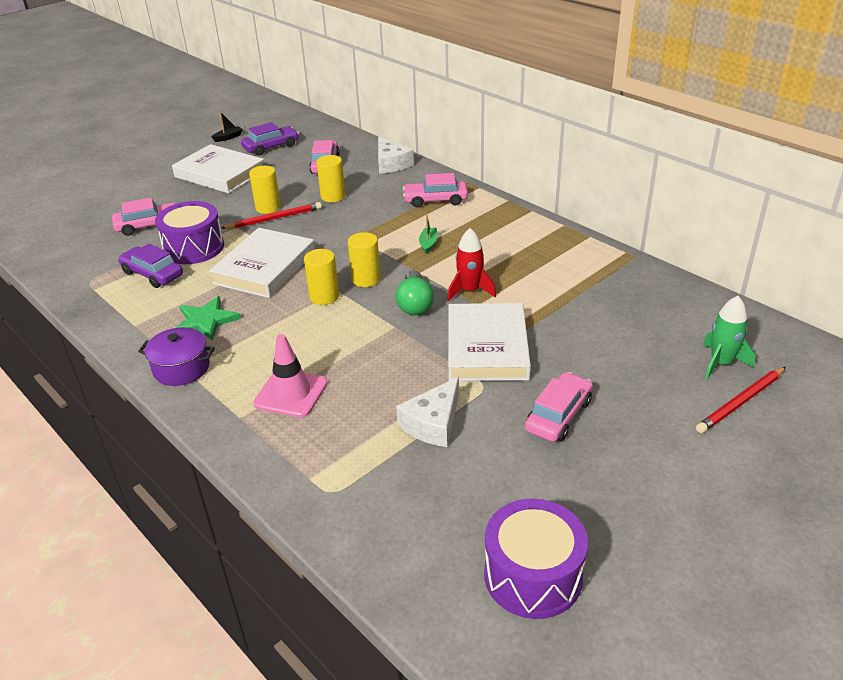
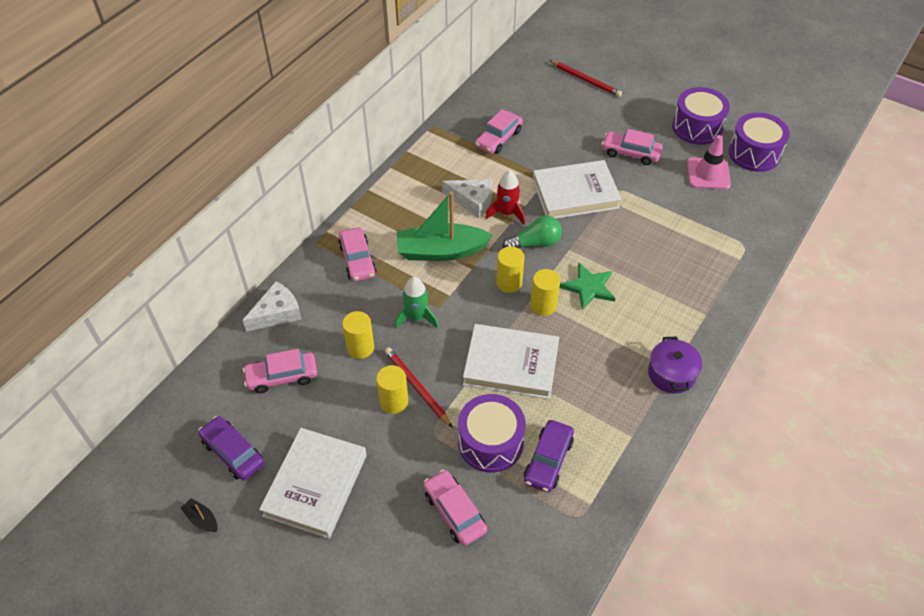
camera: 105 degrees left, 15 degrees up
(205, 321) = (606, 381): green star -> green star (589, 287)
(291, 393) = (668, 292): pink traffic cone -> pink traffic cone (708, 174)
(428, 244) = (441, 251): green boat -> green boat, size x2.48
(433, 423) = (663, 209): white cheese -> white cheese (472, 201)
(605, 301) = (498, 138): none -> pink car
(613, 512) = (697, 127): none -> purple drum
(721, 363) = (551, 86): green rocket -> green rocket (416, 318)

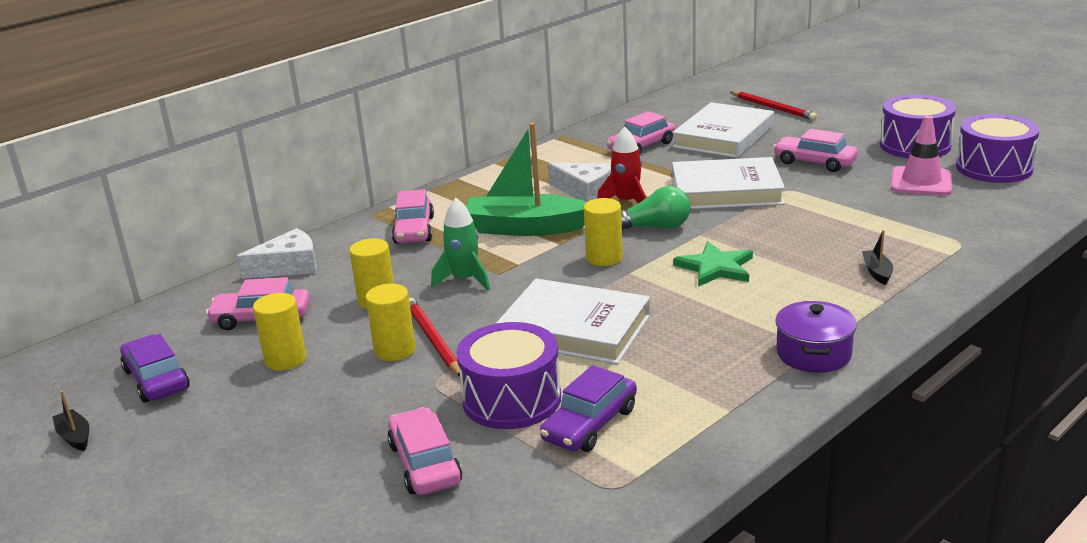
camera: 15 degrees right, 25 degrees down
(316, 485) = (244, 419): white book -> white book (723, 136)
(543, 305) = (644, 279): yellow cylinder -> yellow cylinder (285, 359)
(696, 283) = (877, 272): none -> black boat

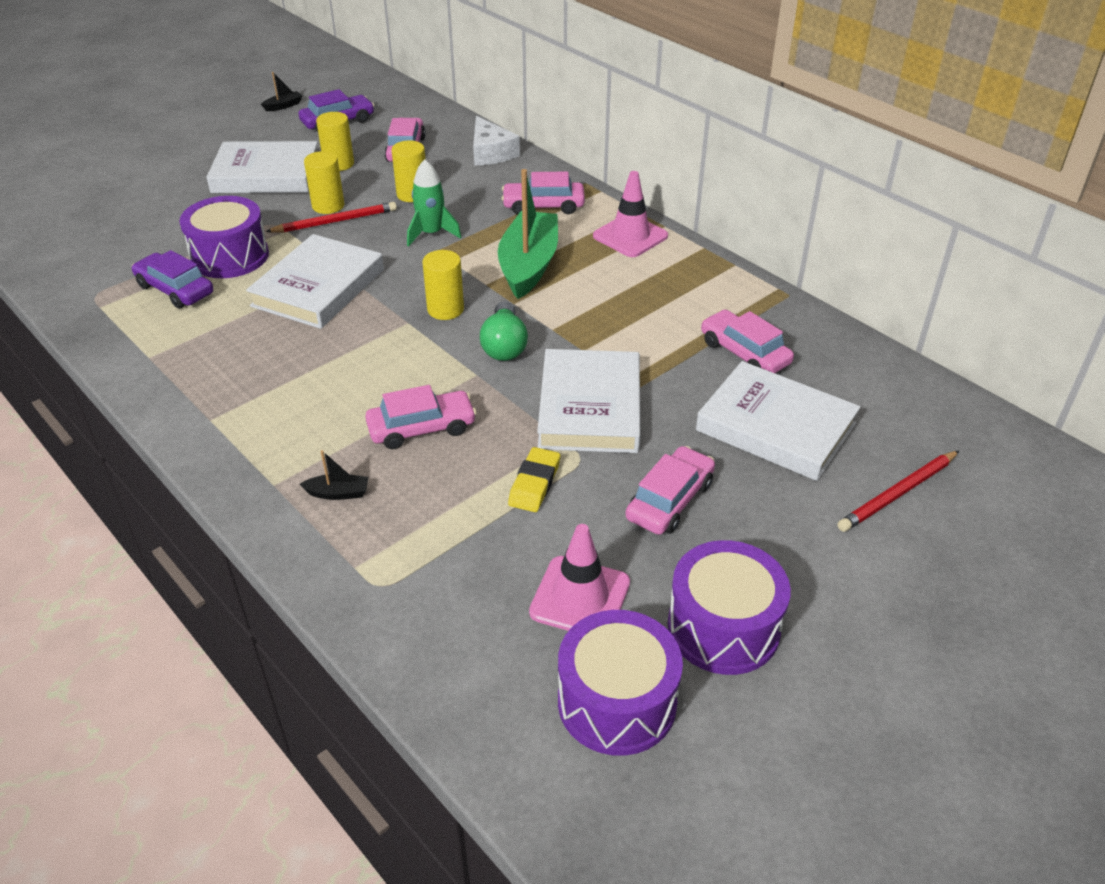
camera: 90 degrees right, 15 degrees up
(300, 411) = (266, 174): none -> white book
(425, 464) = (174, 223): pink car -> pink car (422, 428)
(474, 190) = (630, 236): none -> pink traffic cone
(585, 191) = (612, 305): white cheese -> none
(626, 202) = (575, 331): red rocket -> none
(716, 268) = (397, 377): green star -> none
(813, 353) = (205, 417): purple pot -> none
(822, 203) = (534, 484): none -> yellow eraser

